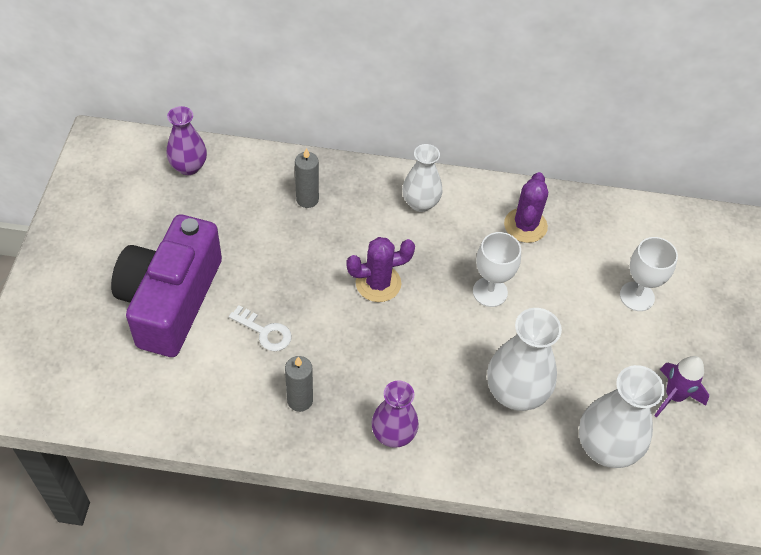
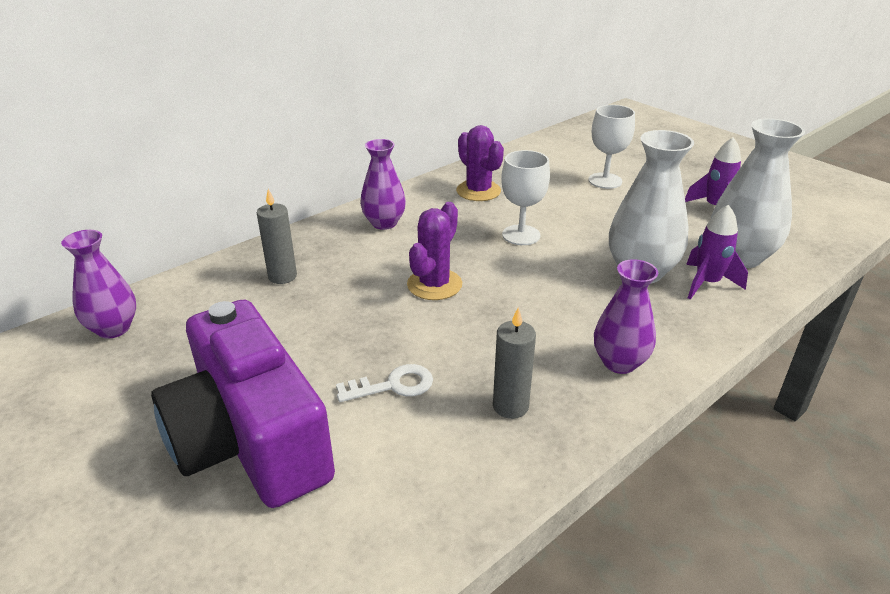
camera: 45 degrees left, 20 degrees down
(420, 203) = (384, 223): white vase -> purple vase
(542, 442) = (707, 283): none -> purple rocket

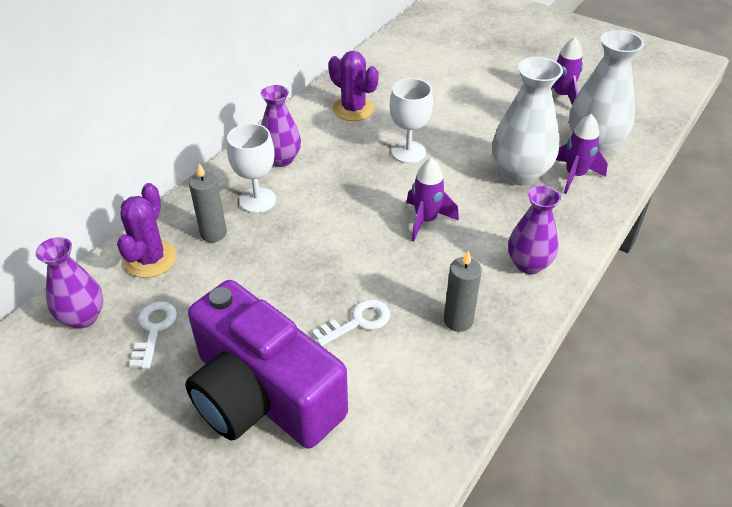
camera: 15 degrees left, 10 degrees up
(174, 353) = (154, 330): none -> white key
(434, 284) = (353, 217): purple cactus -> purple cactus (151, 259)
(514, 300) = (426, 220): none -> purple rocket
(605, 181) = (461, 80): white goblet -> white goblet (257, 200)

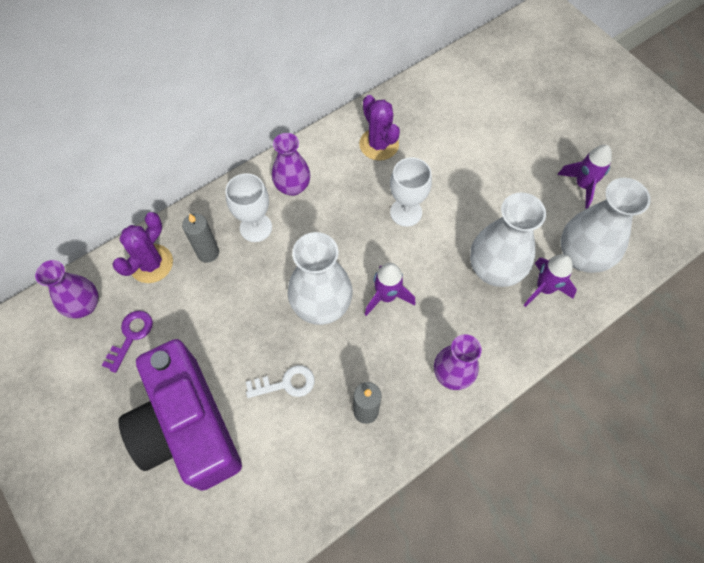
camera: 20 degrees right, 20 degrees up
(154, 330) = (131, 336): white key -> purple key
(361, 245) = (321, 305): none -> white vase

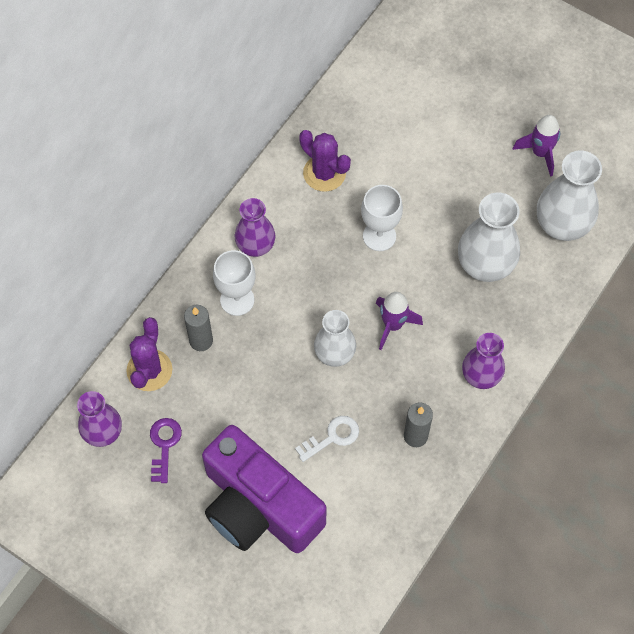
camera: 20 degrees left, 0 degrees up
(321, 305) = (334, 354): white vase -> white vase, size x0.67
(544, 288) = (537, 268): purple rocket -> none

